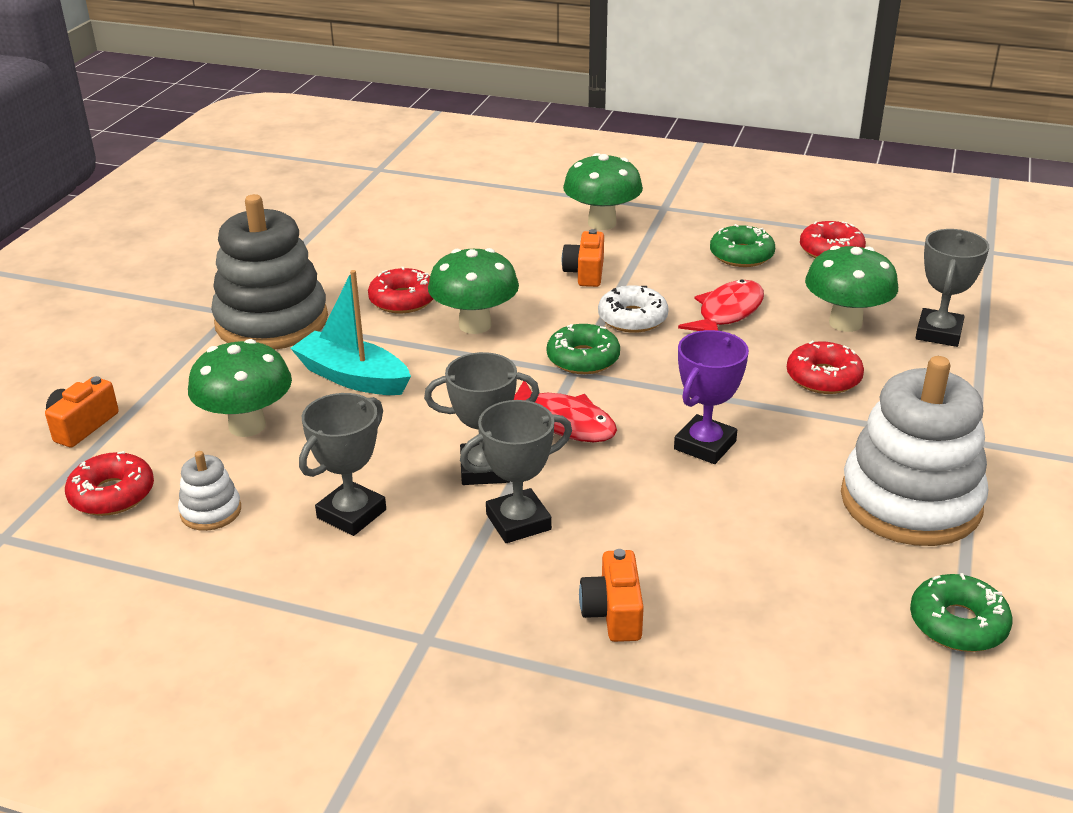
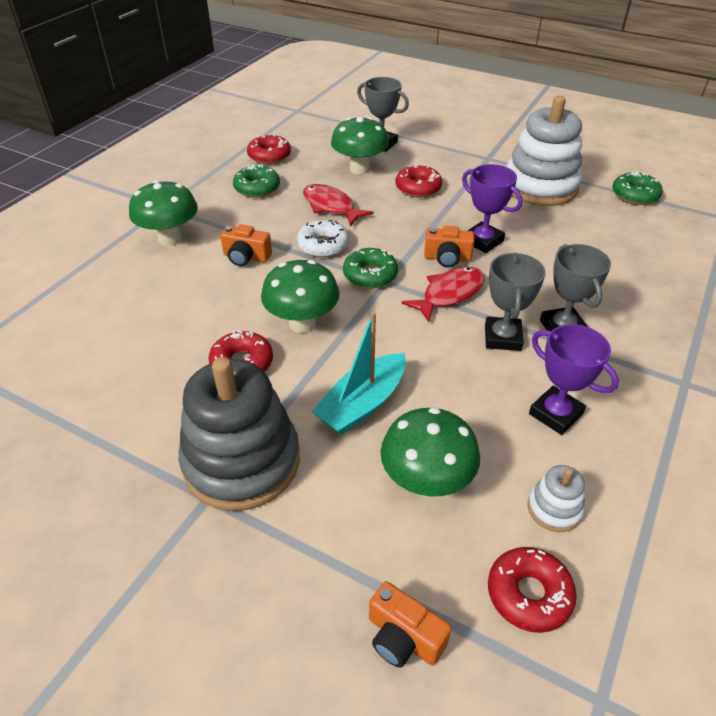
camera: 80 degrees left, 10 degrees up
(351, 514) = (555, 414): grey trophy -> purple trophy
(613, 613) = (646, 300): orange camera -> orange camera (447, 258)

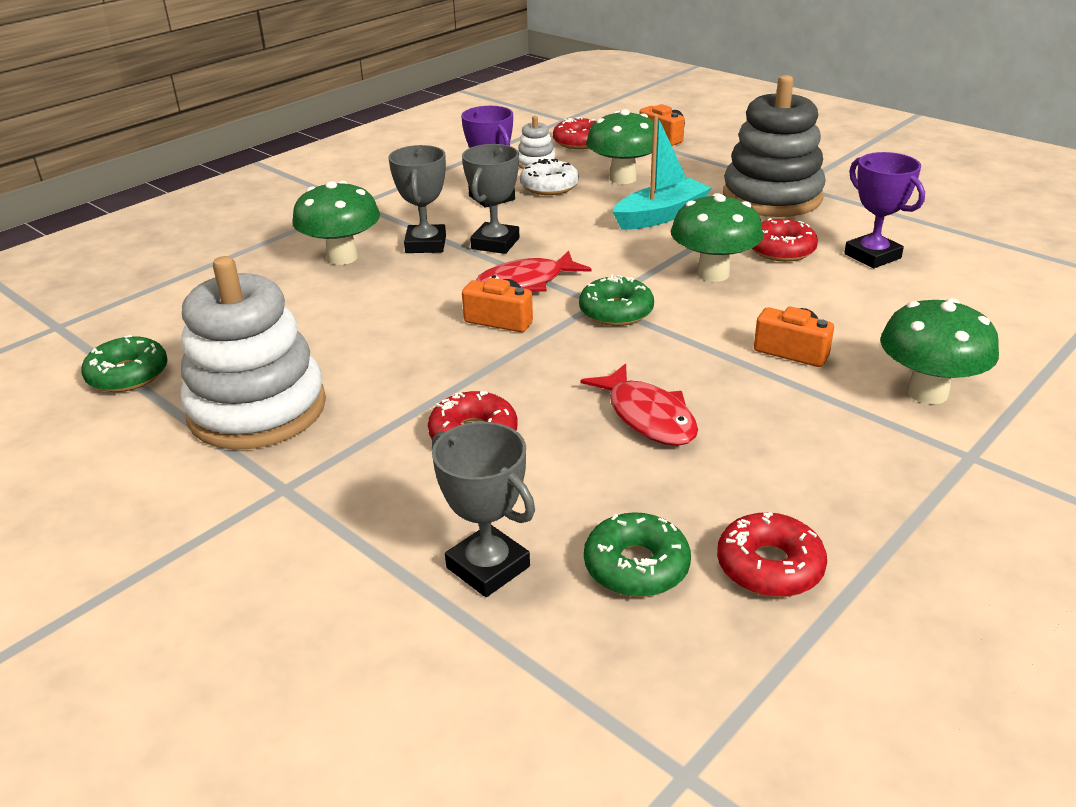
camera: 165 degrees left, 10 degrees down
(257, 188) = (790, 475): green donut -> green donut (636, 566)
(323, 245) = (673, 354): white donut -> white donut (549, 186)
(360, 169) = (567, 496): green mushroom -> green mushroom (342, 257)
(483, 241) = (434, 335): purple trophy -> purple trophy (872, 256)

